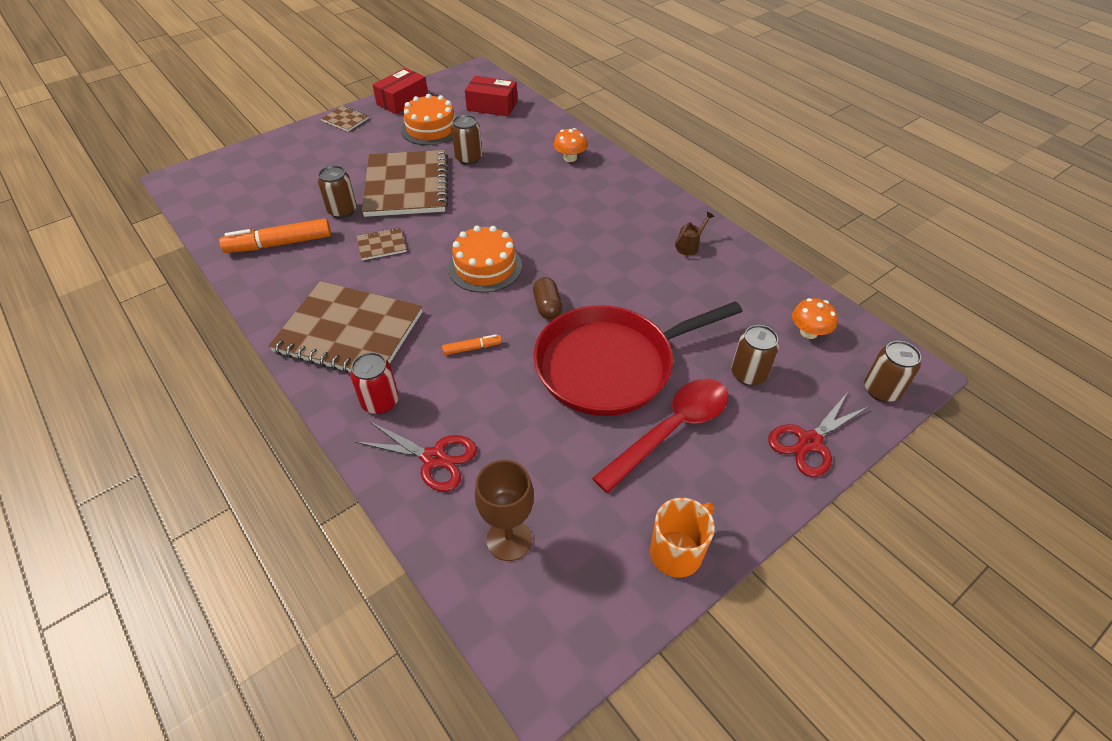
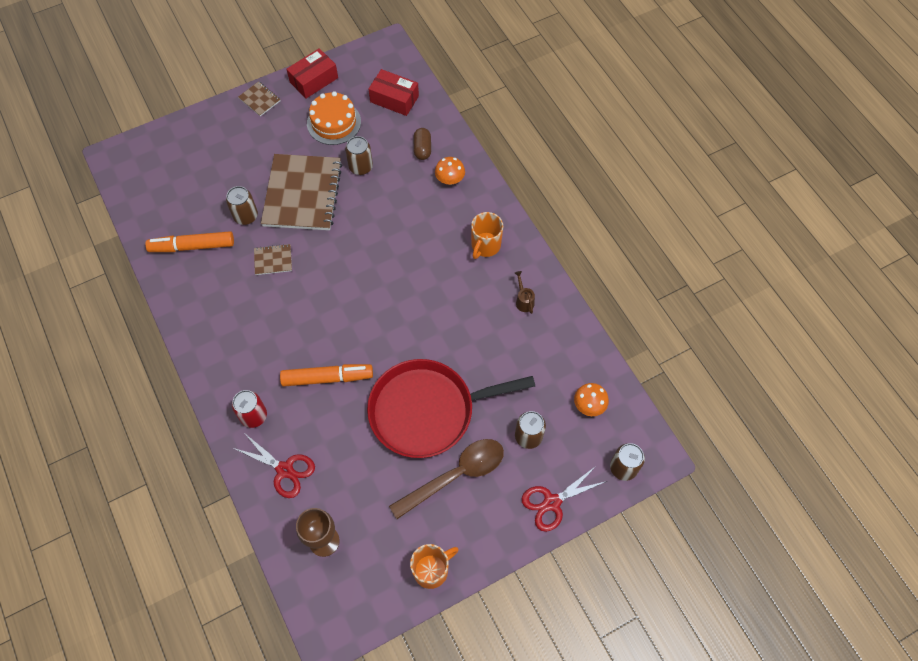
camera: 10 degrees right, 15 degrees up
(349, 332) = (238, 347): brown notebook -> none
(472, 348) = (327, 378): orange marker -> orange marker, size x2.02
(485, 267) = (352, 297): orange cake -> none
(547, 306) = (392, 346): brown capsule -> brown capsule (422, 149)
(628, 205) = (485, 245): none -> orange mug
(671, 430) = (456, 475): red spoon -> brown spoon
(689, 246) = (524, 301): brown watering can -> brown watering can turned 75 degrees counterclockwise

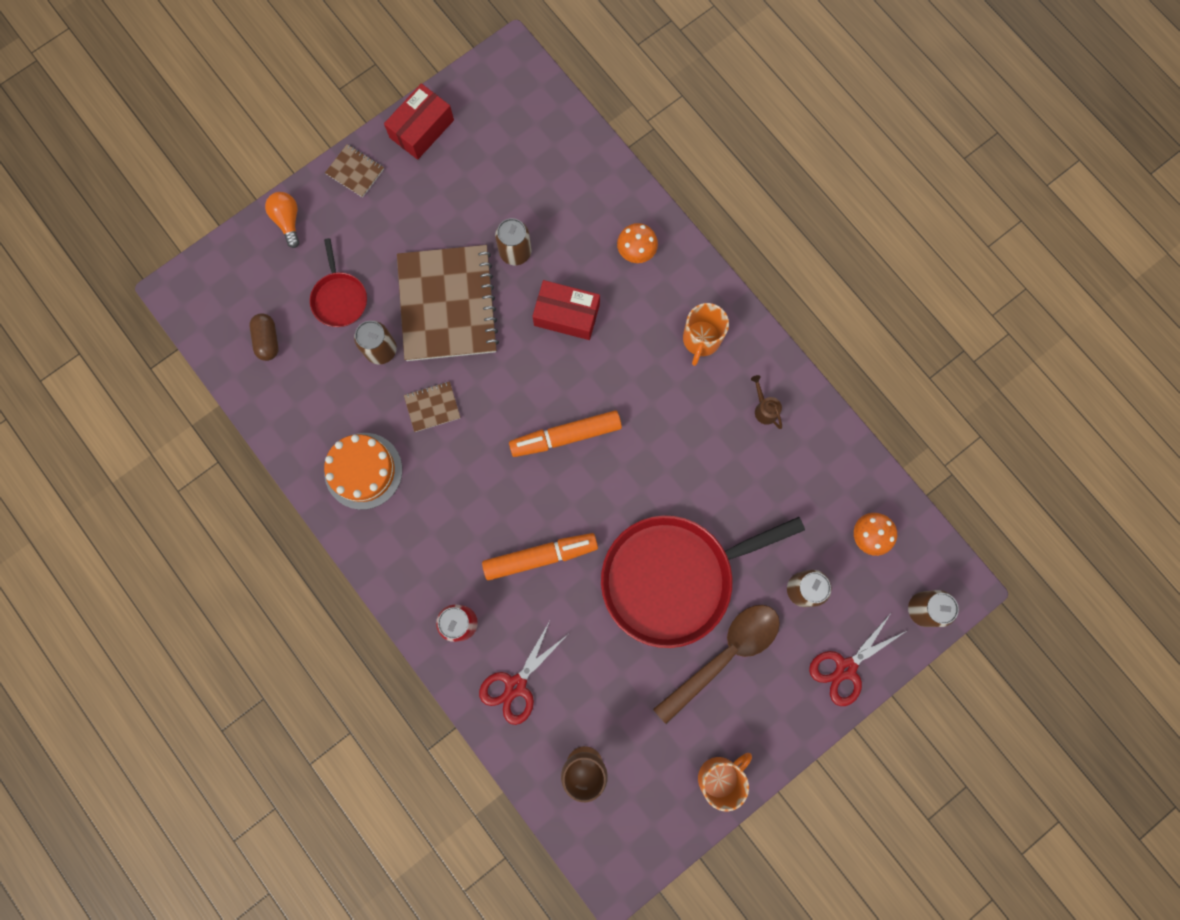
camera: 10 degrees left, 15 degrees up
(192, 246) = (322, 405): orange marker -> orange marker (565, 436)
(203, 123) = (288, 221): none -> orange light bulb
(225, 178) = (339, 298): none -> red pan
(284, 470) = (516, 685): red scissors -> red scissors turned 105 degrees clockwise
(334, 122) = (464, 190): orange cake -> orange cake (363, 471)
(394, 99) = (537, 141): red box -> red box (567, 315)
(422, 149) = (591, 211): brown capsule -> brown capsule (268, 340)

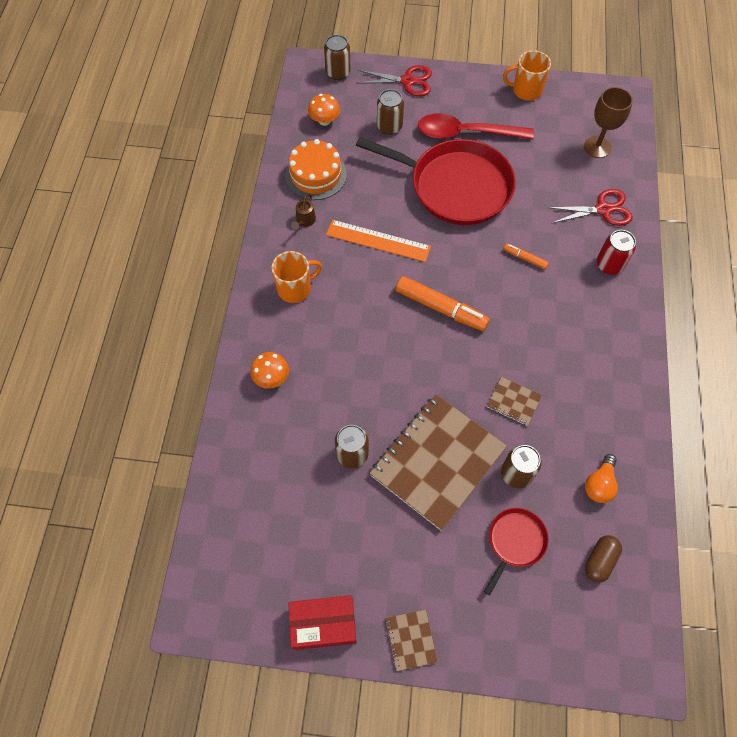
camera: 135 degrees left, 15 degrees down
(288, 221) = (503, 649): orange light bulb -> orange light bulb (599, 484)
(363, 471) = (600, 403): orange cake -> orange cake (315, 175)
(540, 556) = (525, 258): orange marker -> orange marker, size x0.49
(567, 315) = (362, 379): red box -> none
(682, 451) = (378, 240): none -> orange ruler
(725, 654) = (465, 133): brown spoon -> red spoon

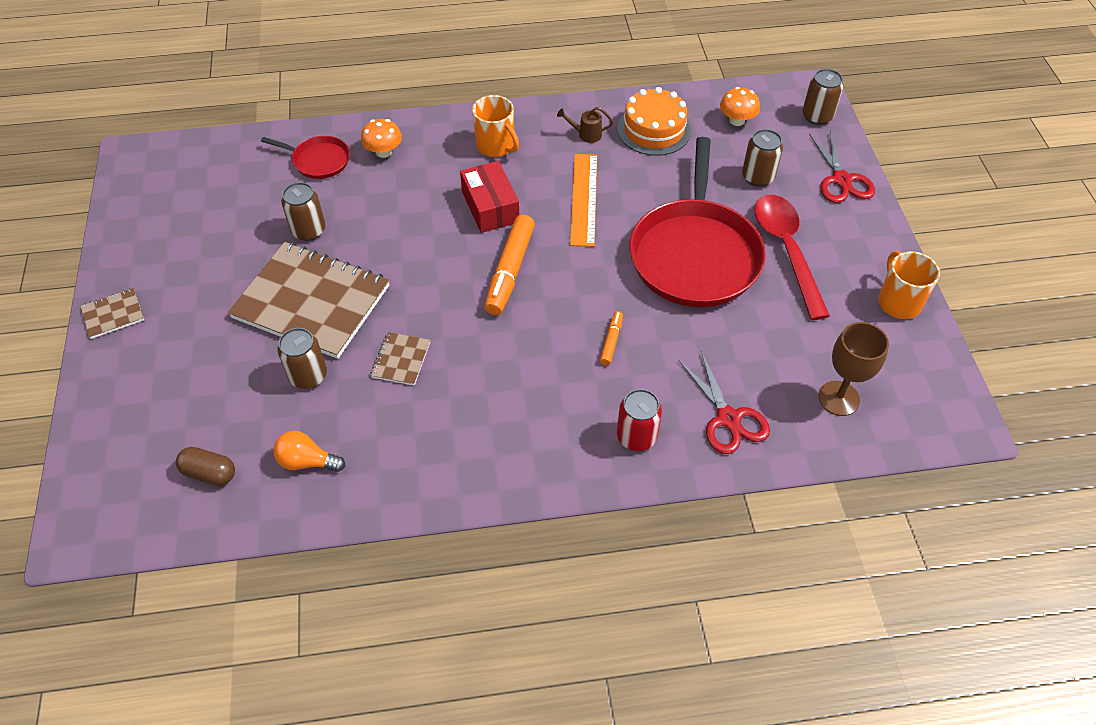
camera: 75 degrees right, 10 degrees down
(323, 624) = (127, 245): red box -> red box (490, 207)
(515, 542) = (225, 387): red pan -> red pan (318, 160)

